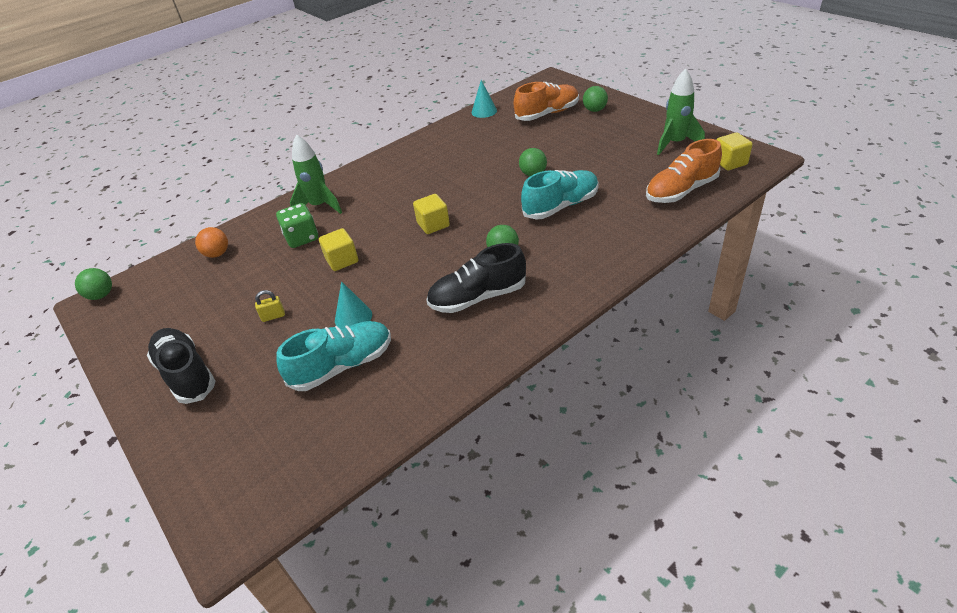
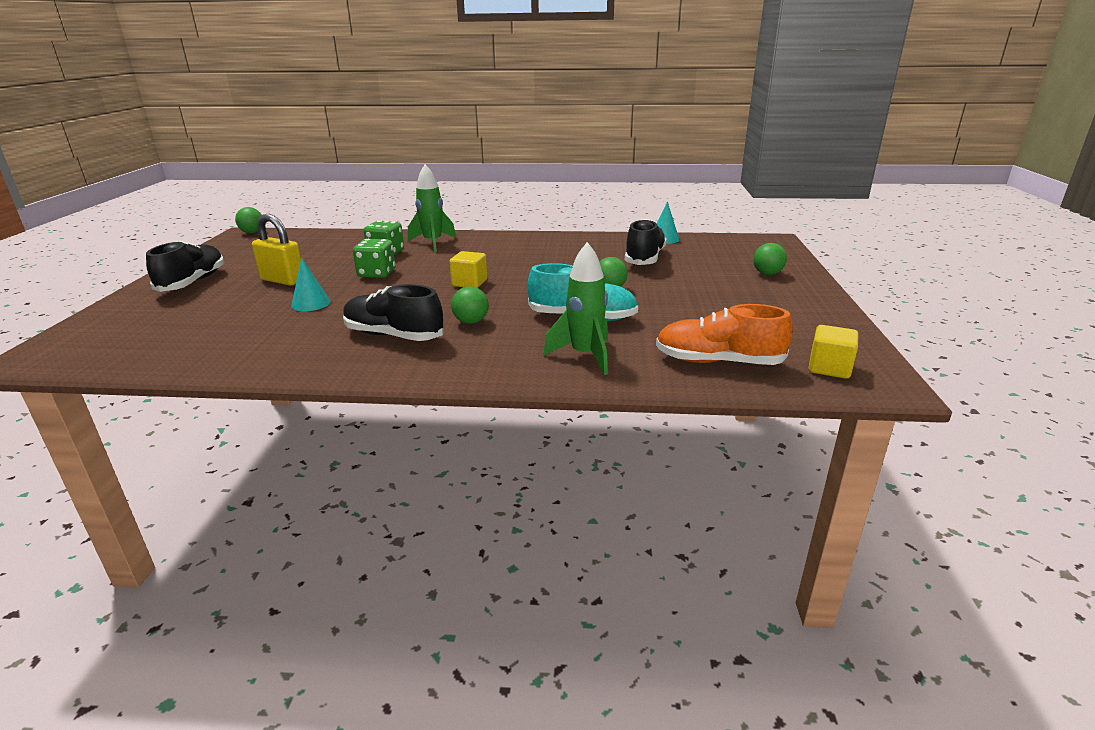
camera: 40 degrees right, 15 degrees down
(217, 254) = (333, 240): orange ball -> none
(273, 316) = (283, 280): yellow padlock -> yellow padlock, size x2.09
(342, 260) = (377, 274): yellow cube -> green dice
(342, 366) = (247, 322): turquoise shoe -> none
(505, 136) = (644, 258): none -> black shoe
(547, 114) = (715, 259): orange shoe -> none
(675, 143) = (798, 328): green rocket -> green rocket (585, 356)

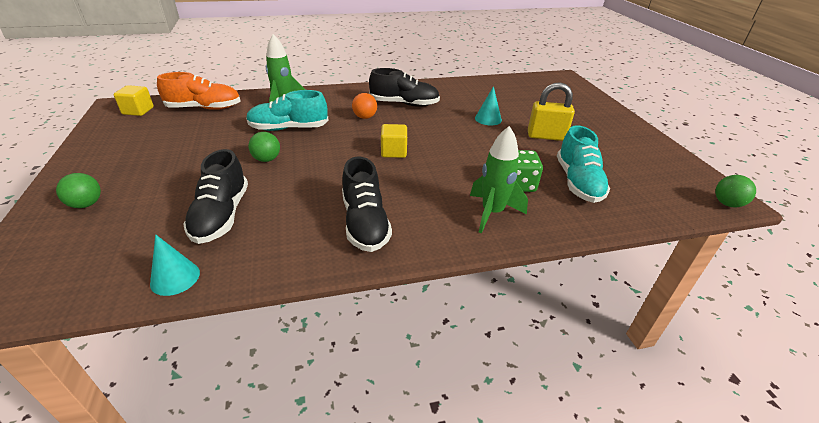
camera: 160 degrees right, 10 degrees up
(193, 282) = (605, 126): black shoe -> black shoe (365, 223)
(333, 250) = (578, 182): none -> turquoise shoe
(377, 274) = (484, 153): green dice -> none
(471, 322) = (365, 117): green ball -> orange ball

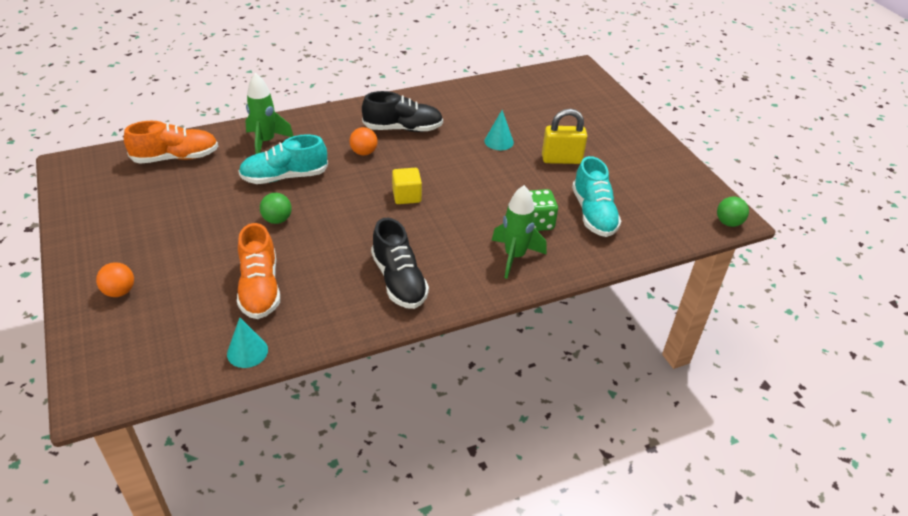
camera: 10 degrees left, 5 degrees up
(86, 204) = (119, 291): green ball -> orange ball
(138, 111) = (100, 169): yellow cube -> none
(221, 216) = (260, 288): black shoe -> orange shoe

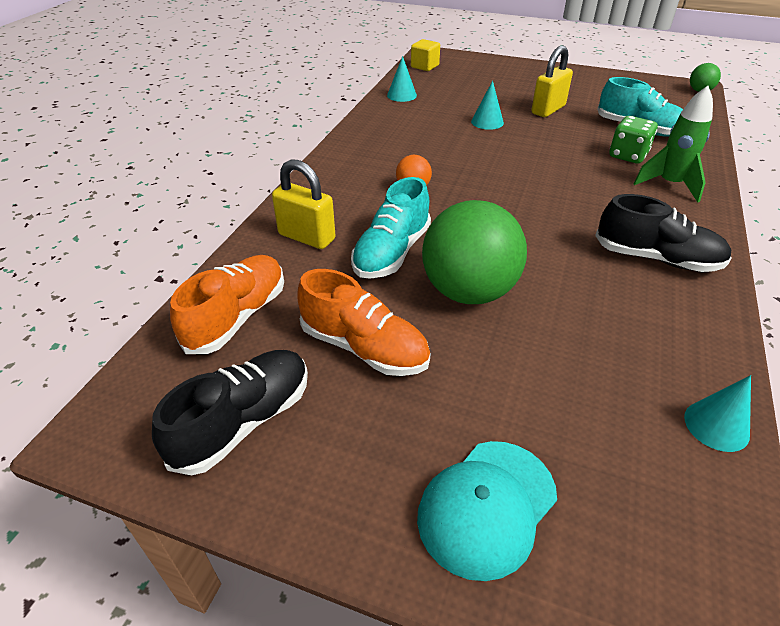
camera: 45 degrees left, 0 degrees up
(119, 291) = (487, 507): orange ball -> turquoise cap
(260, 288) = (593, 361): orange shoe -> orange shoe (364, 347)
(266, 142) = (307, 237): green rocket -> yellow padlock
(277, 220) = (468, 291): green ball -> green ball, size x2.22
(403, 128) = (402, 153): black shoe -> black shoe (244, 422)
(406, 196) = (517, 197): yellow cube -> yellow cube (424, 66)
(487, 90) = (401, 95): none -> turquoise cone

